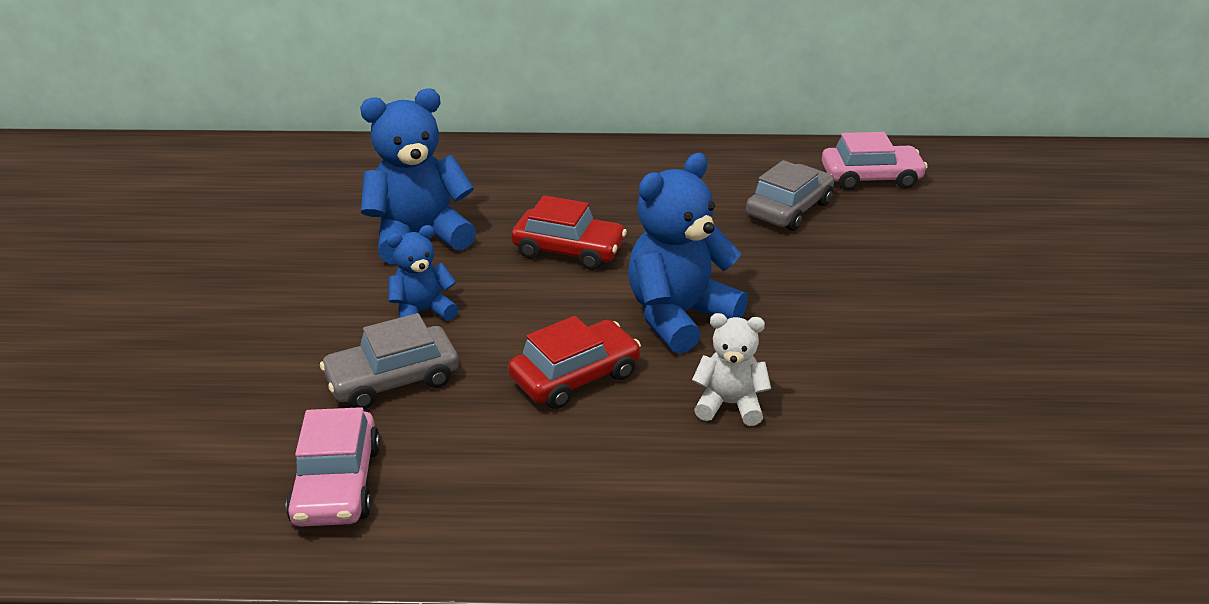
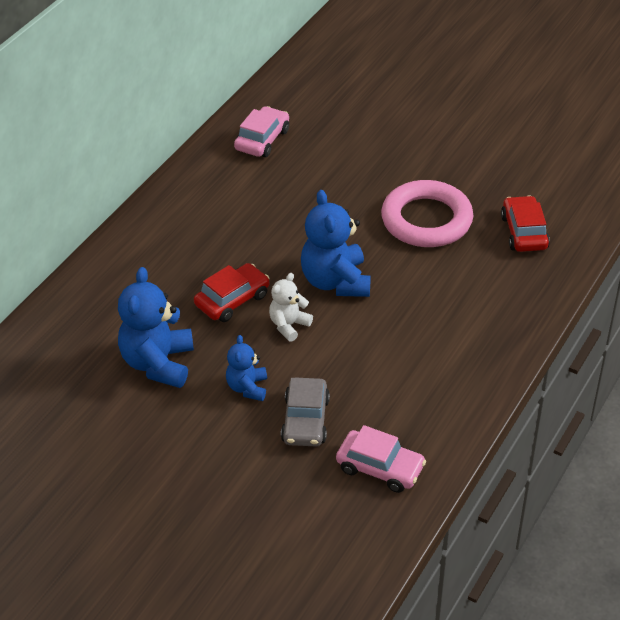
camera: 60 degrees left, 10 degrees up
(575, 376) = (357, 344): red car -> red car (524, 232)
(729, 404) = (422, 295): white teddy bear -> white teddy bear (289, 325)
(789, 209) = (266, 189): grey car -> none
(892, 355) = (426, 220): none -> pink ring

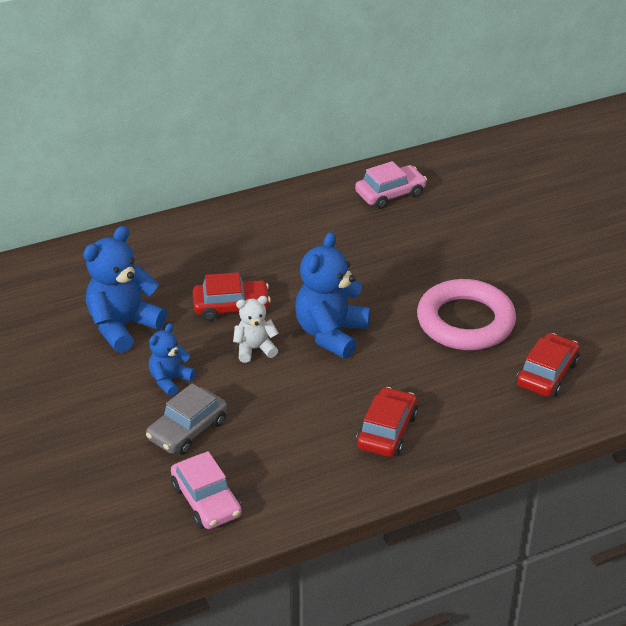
camera: 35 degrees right, 5 degrees down
(456, 338) = (386, 431): none -> red car

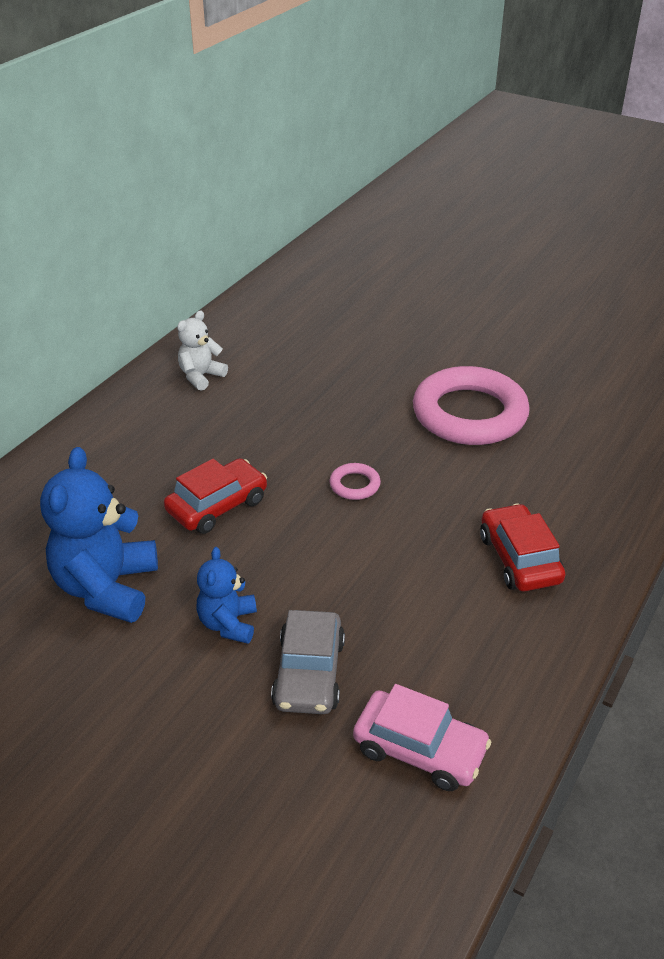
camera: 35 degrees left, 0 degrees up
(255, 349) = (291, 539): white teddy bear -> white teddy bear (201, 376)
(331, 334) = (354, 485): blue teddy bear -> pink ring
(390, 194) = (268, 326): pink car -> none
(547, 374) = (594, 429): red car -> none

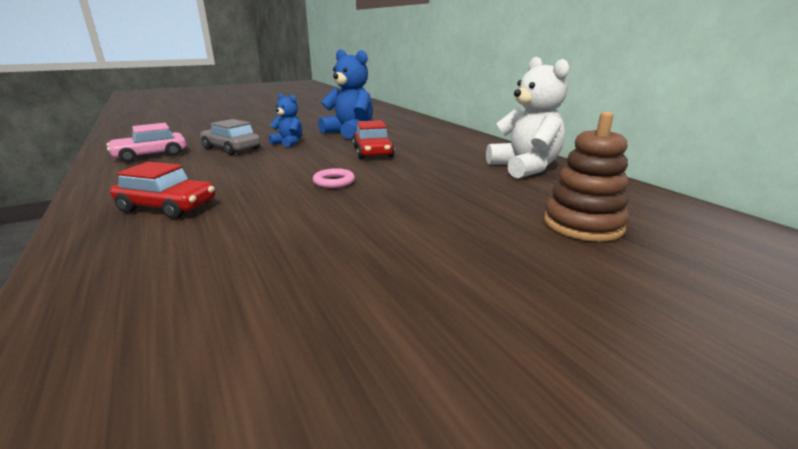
camera: 120 degrees right, 15 degrees down
(201, 376) = (524, 168): white teddy bear -> white teddy bear, size x1.79
(331, 332) = (582, 224): none -> brown stacking toy
(469, 414) = (350, 249): pink ring -> none

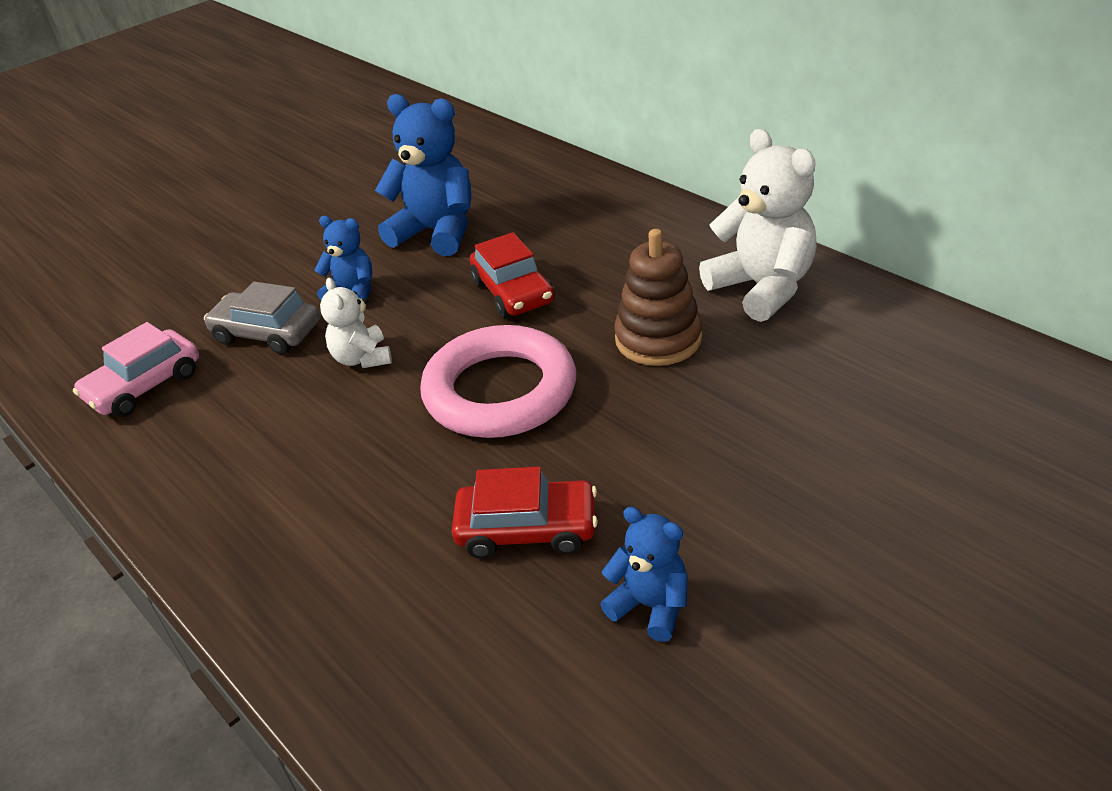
camera: 10 degrees left, 15 degrees up
(167, 207) = (303, 509): red car -> red car (527, 529)
(269, 161) = (362, 358): none -> white teddy bear
(334, 182) = (500, 391): pink ring -> pink ring, size x2.46
(352, 298) = (650, 606): none -> blue teddy bear
(582, 224) = (865, 411): brown stacking toy -> brown stacking toy (658, 339)

